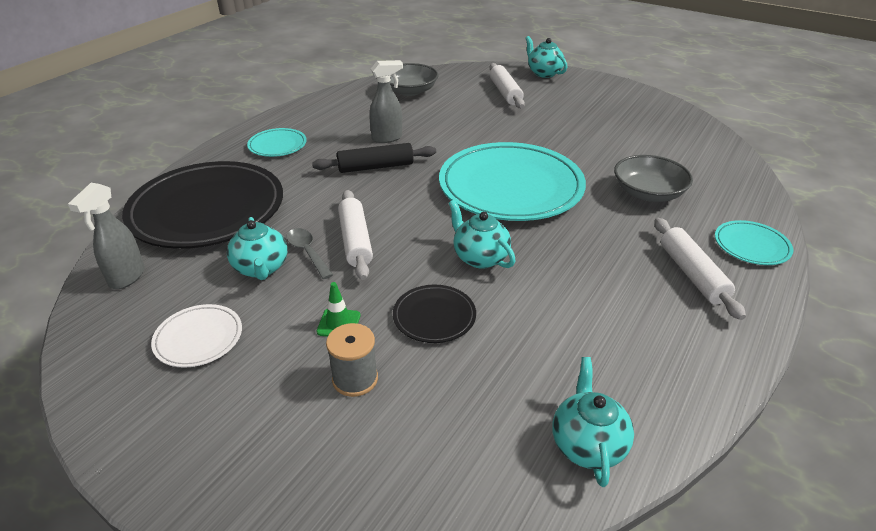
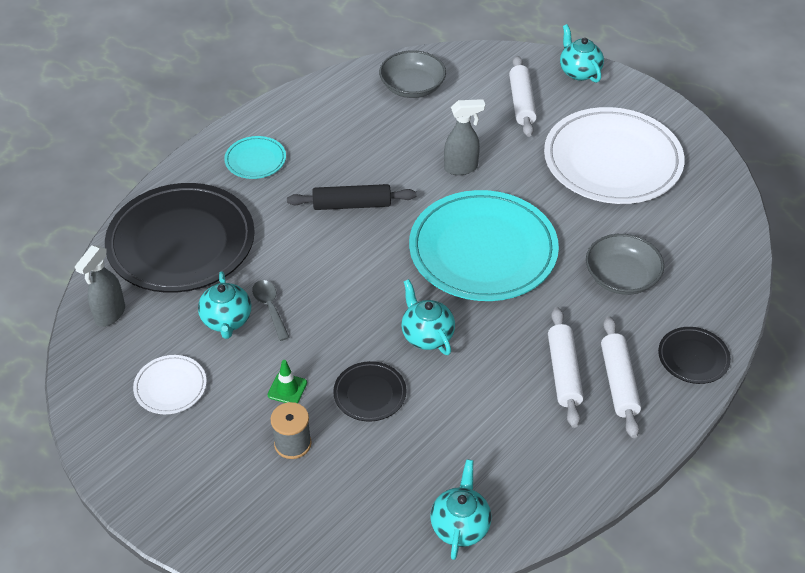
camera: 10 degrees right, 10 degrees up
(355, 241) = (315, 300): white rolling pin -> white rolling pin (563, 372)
(387, 138) = (372, 163): grey spray bottle -> grey spray bottle (461, 168)
(597, 119) = (612, 161): none -> white plate
(751, 246) = (693, 357): turquoise plate -> black plate

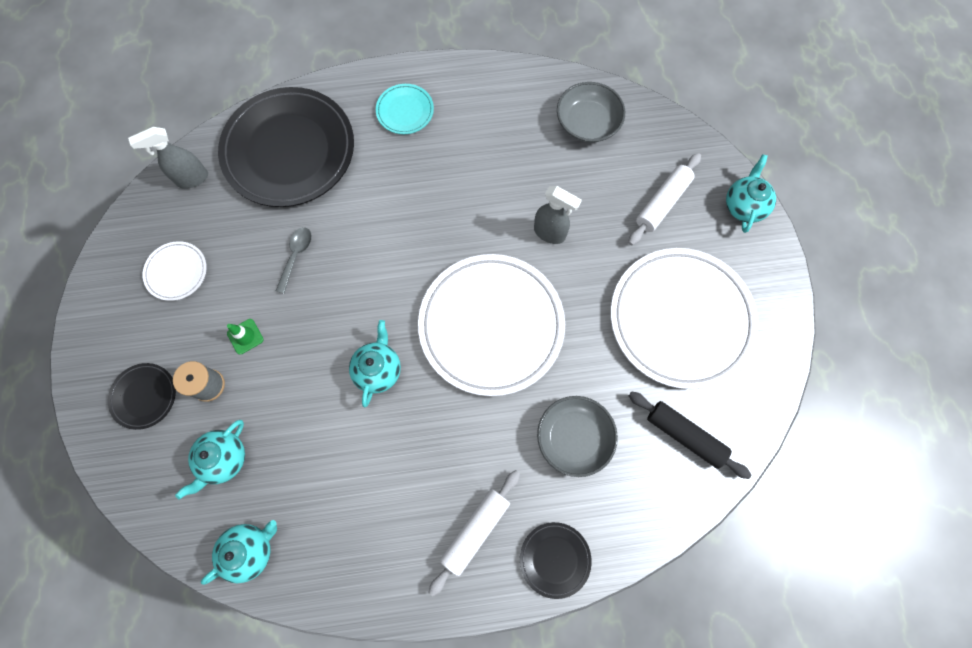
camera: 40 degrees right, 25 degrees up
(227, 320) = (259, 244): turquoise teapot -> turquoise teapot (224, 459)
(352, 205) = (435, 206): black rolling pin -> black rolling pin (684, 435)
(370, 394) = (294, 387): black plate -> black plate (144, 396)
(483, 250) = (491, 325): turquoise plate -> white plate
(563, 372) = (443, 486): white rolling pin -> none

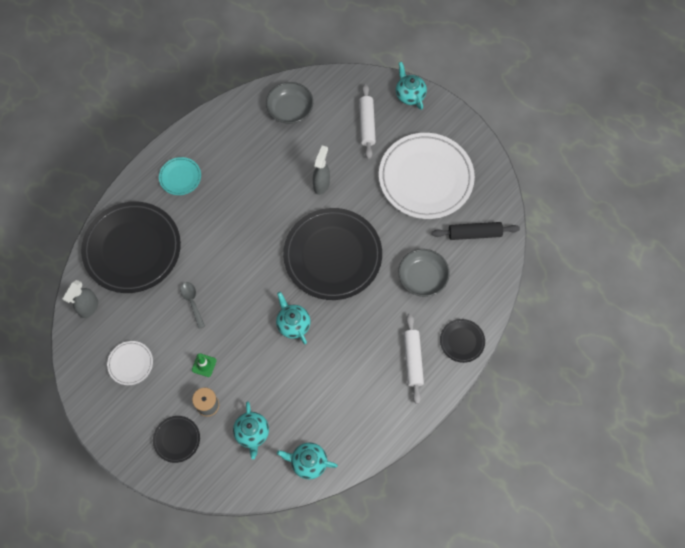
camera: 40 degrees left, 5 degrees down
(250, 550) = (308, 462): turquoise teapot -> turquoise teapot turned 90 degrees counterclockwise
(491, 325) = (332, 255): white plate -> black plate
(550, 233) = (321, 184): grey spray bottle -> grey spray bottle turned 60 degrees counterclockwise

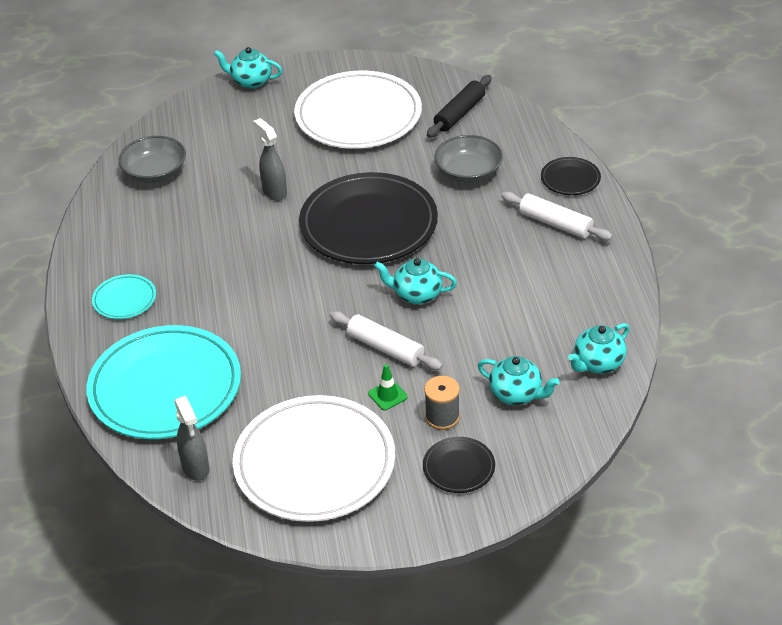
camera: 50 degrees left, 25 degrees down
(130, 363) = (314, 463): white plate -> white plate, size x2.25
(132, 249) = (165, 387): black plate -> turquoise plate
(192, 302) = (296, 367): grey spoon -> none
(367, 124) = (246, 126): white rolling pin -> white rolling pin (385, 348)

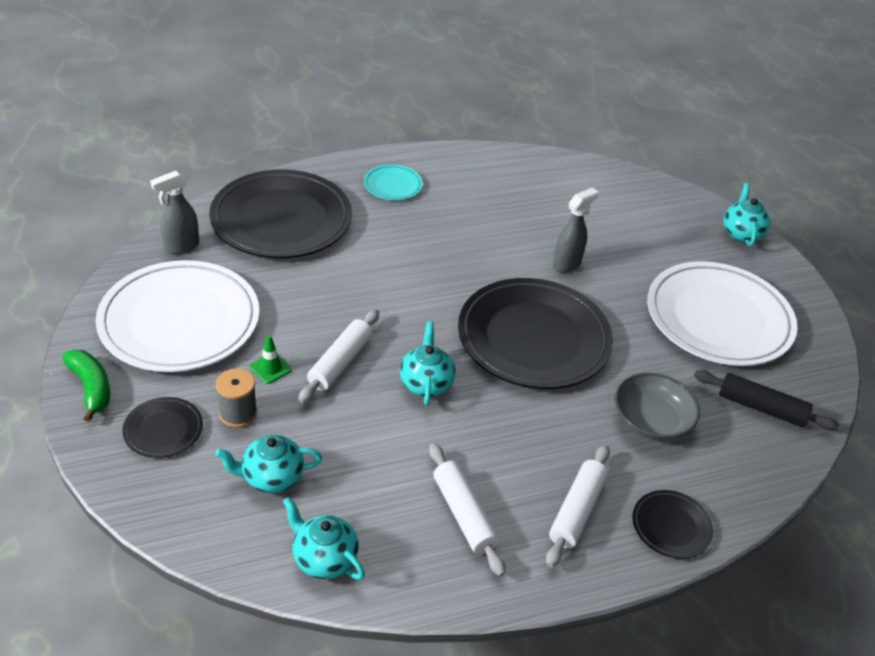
camera: 75 degrees right, 0 degrees up
(155, 172) = (573, 185): grey bowl -> none
(165, 387) = (281, 219): turquoise plate -> black plate
(401, 525) = (91, 388): none -> green banana
(516, 394) = (271, 477): turquoise teapot -> turquoise teapot turned 60 degrees clockwise
(557, 283) = (464, 514): none -> white rolling pin

